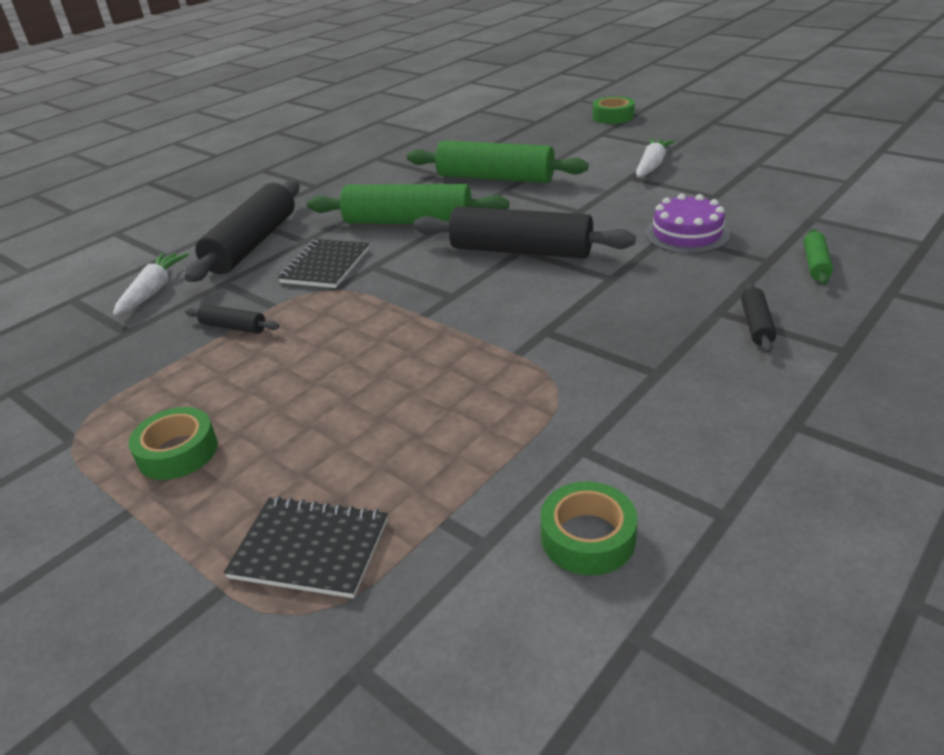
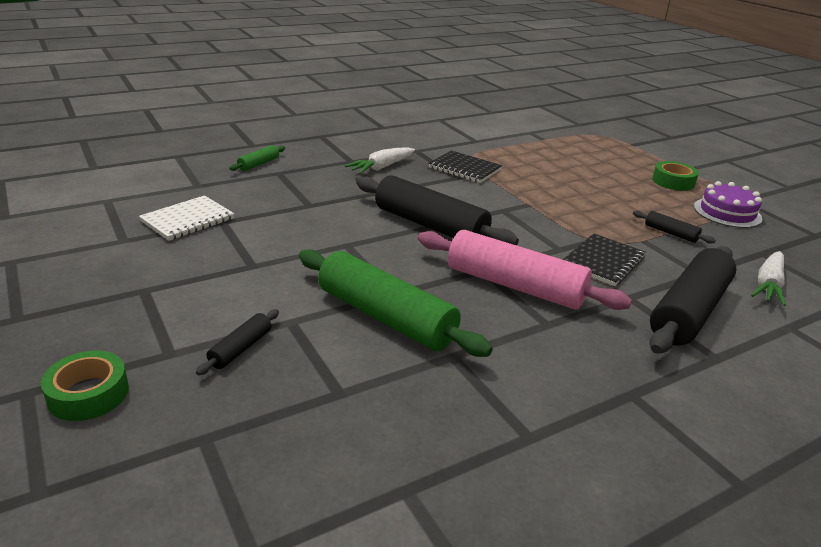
camera: 165 degrees left, 5 degrees down
(310, 549) = (598, 145): black notebook -> black notebook (465, 169)
(408, 222) = (514, 285): green rolling pin -> pink rolling pin
(588, 537) = (491, 126): green tape -> none
(652, 166) = (209, 272): white carrot -> white carrot (381, 167)
(687, 234) = (297, 201): purple cake -> purple cake (727, 212)
(744, 188) = (188, 220): none -> white notebook
(756, 325) = (343, 152): black rolling pin -> black rolling pin (241, 348)

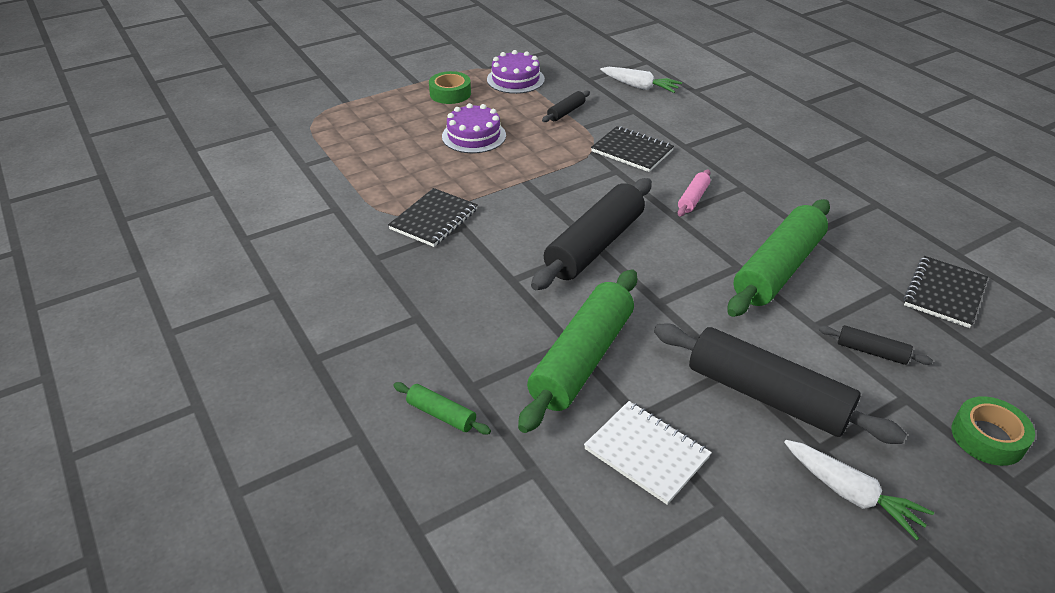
camera: 90 degrees left, 10 degrees up
(289, 208) = (582, 359): none -> green rolling pin
(319, 441) = (944, 293): none -> black notebook
(381, 167) = (438, 287): white carrot -> white carrot (851, 494)
(514, 285) = (693, 198): pink rolling pin -> pink rolling pin, size x0.45
(598, 188) = (474, 136): none -> purple cake
(689, 311) = (693, 124): black rolling pin -> black rolling pin (767, 396)

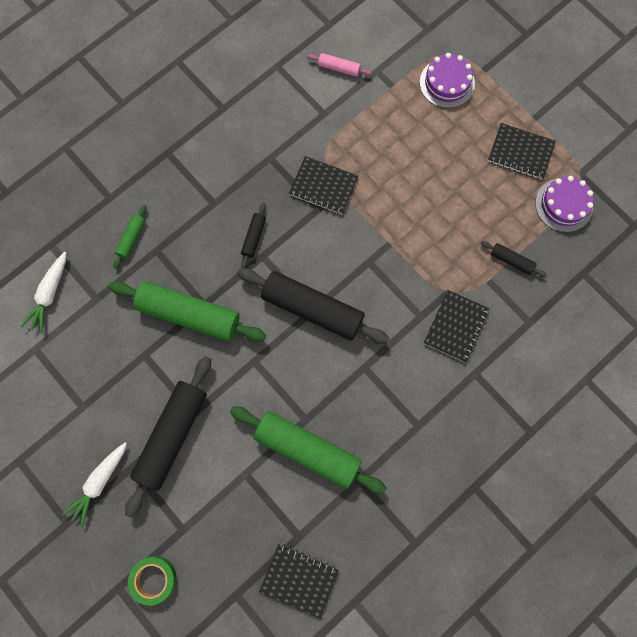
camera: 80 degrees right, 35 degrees up
(450, 93) = (520, 152): green tape -> black notebook
(474, 136) = (450, 189): purple cake -> purple cake (447, 83)
(639, 87) = (580, 324): white carrot -> white carrot (49, 294)
(646, 453) = (116, 361): white notebook -> none
(693, 198) = (391, 382): pink rolling pin -> pink rolling pin (339, 68)
(871, 351) = (224, 512): black rolling pin -> black rolling pin (254, 237)

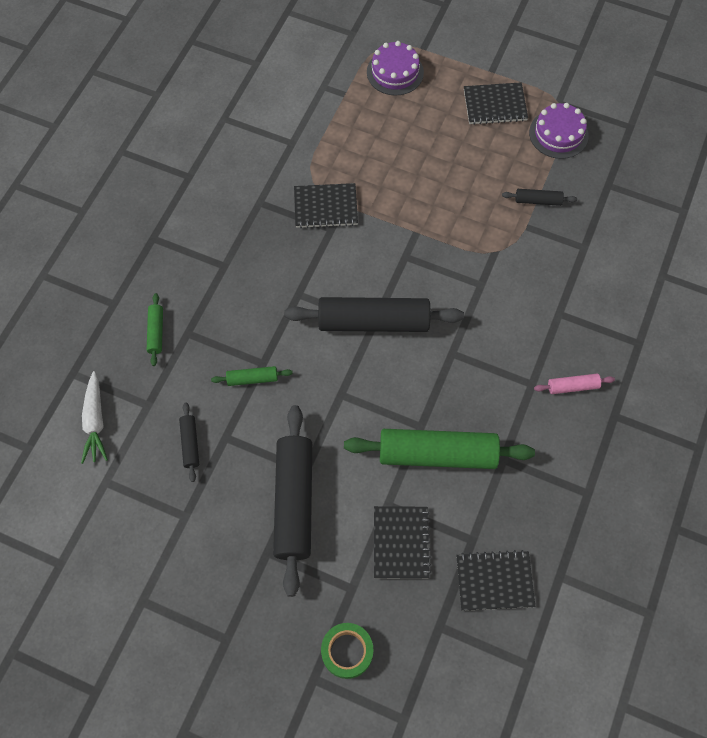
camera: 25 degrees left, 10 degrees down
(99, 482) = (241, 582): white carrot -> none
(189, 314) = (252, 379): green rolling pin -> green rolling pin, size x0.45
(254, 237) = (281, 280): black rolling pin -> black rolling pin (190, 444)
(339, 68) = (285, 98): pink rolling pin -> pink rolling pin (572, 386)
(455, 326) = (518, 279): black notebook -> black notebook (401, 543)

